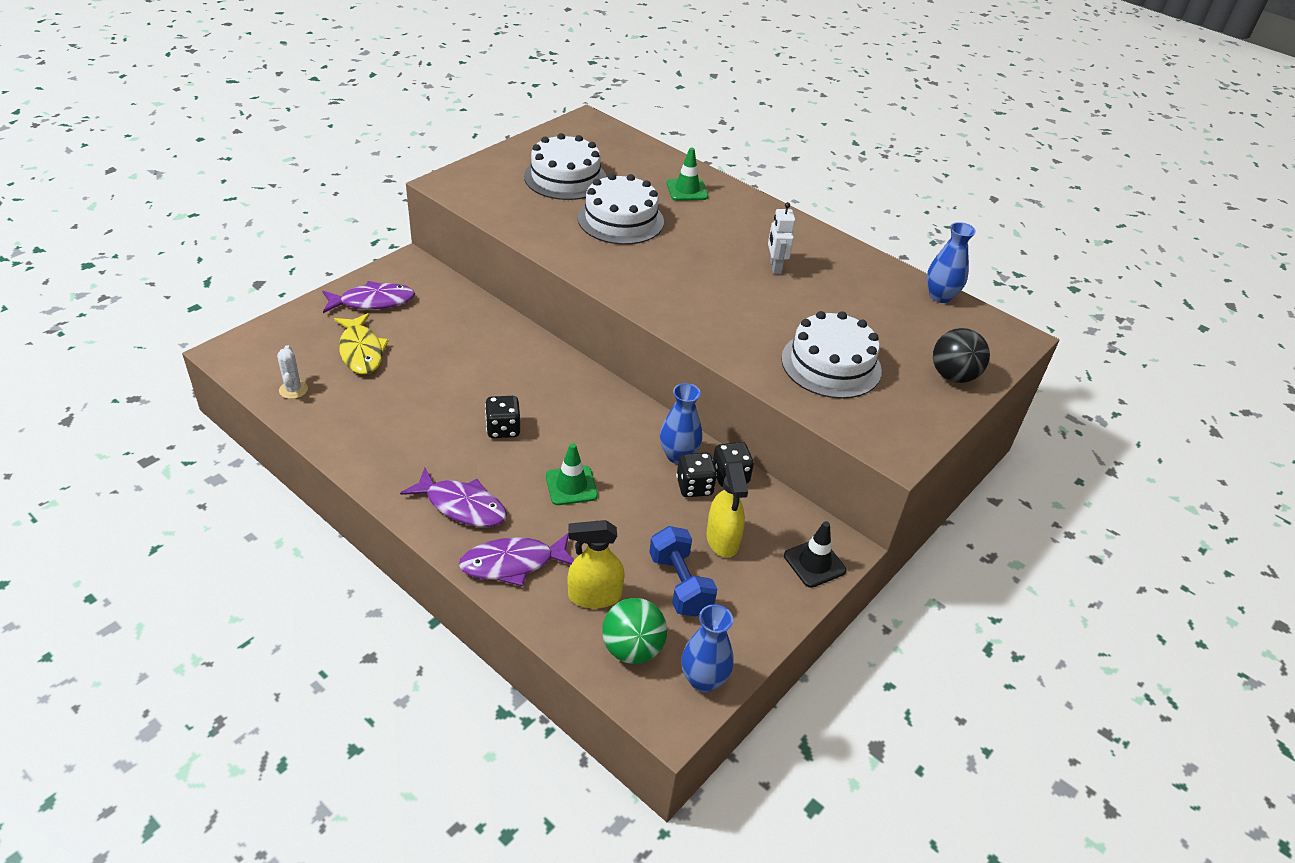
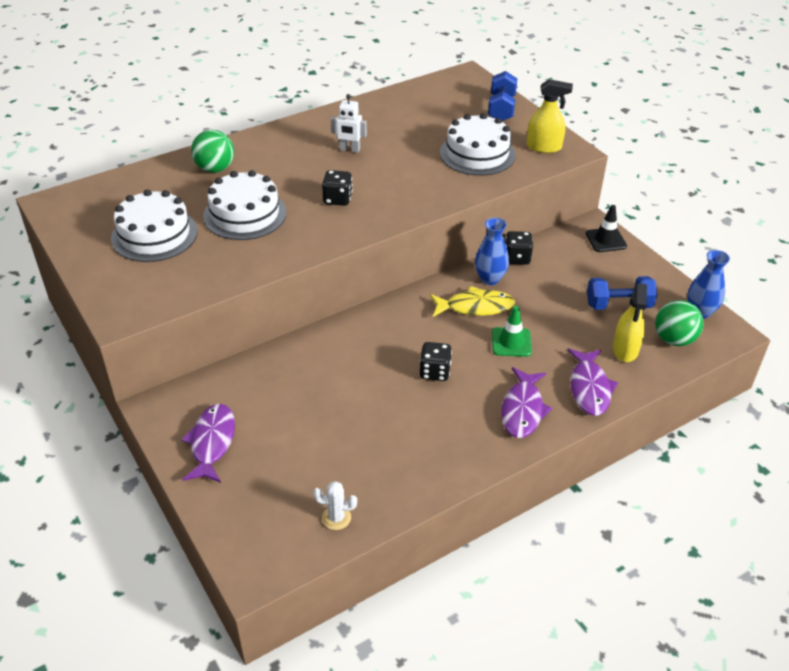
camera: 70 degrees left, 0 degrees up
(361, 351) = (292, 459): yellow fish -> yellow fish (475, 307)
(462, 506) = (522, 410): purple fish -> purple fish turned 150 degrees clockwise
(687, 190) = (215, 169): green traffic cone -> green ball
(694, 487) = (524, 278): black dice -> black dice (337, 199)
(722, 539) = (579, 276): yellow spray bottle -> yellow spray bottle (544, 147)
(940, 296) = (413, 89): blue vase -> none
(953, 376) = (501, 109): black ball -> blue dumbbell

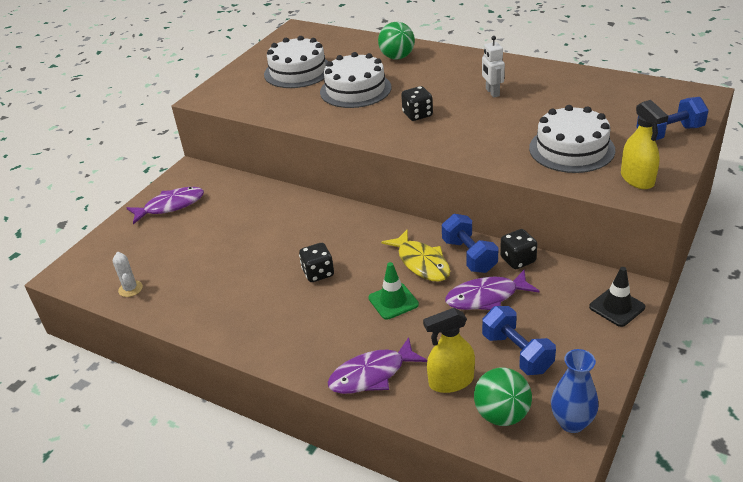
camera: 65 degrees right, 5 degrees down
(490, 279) = (469, 256): blue vase -> blue dumbbell
(522, 410) = (310, 341): purple fish -> purple fish (486, 297)

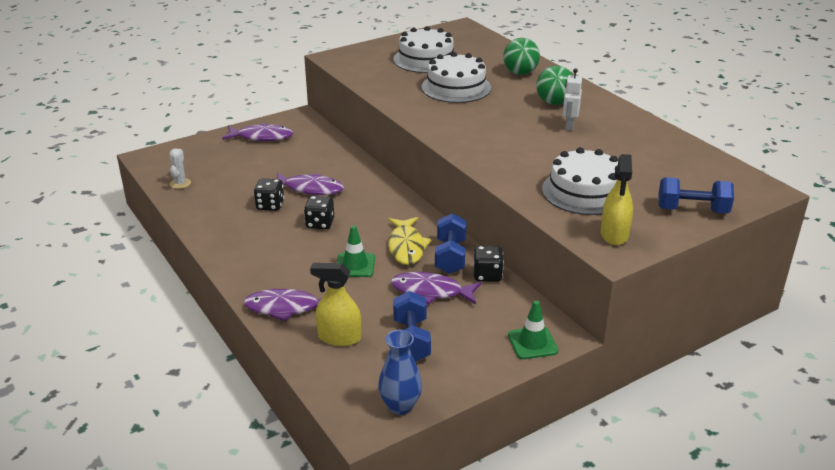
camera: 25 degrees right, 5 degrees down
(274, 241) = (310, 189): none -> purple fish
(417, 115) = (484, 122): black dice -> black dice (270, 205)
(502, 414) = (352, 376): green ball -> green ball (554, 103)
(617, 307) = (532, 343): black traffic cone -> green traffic cone

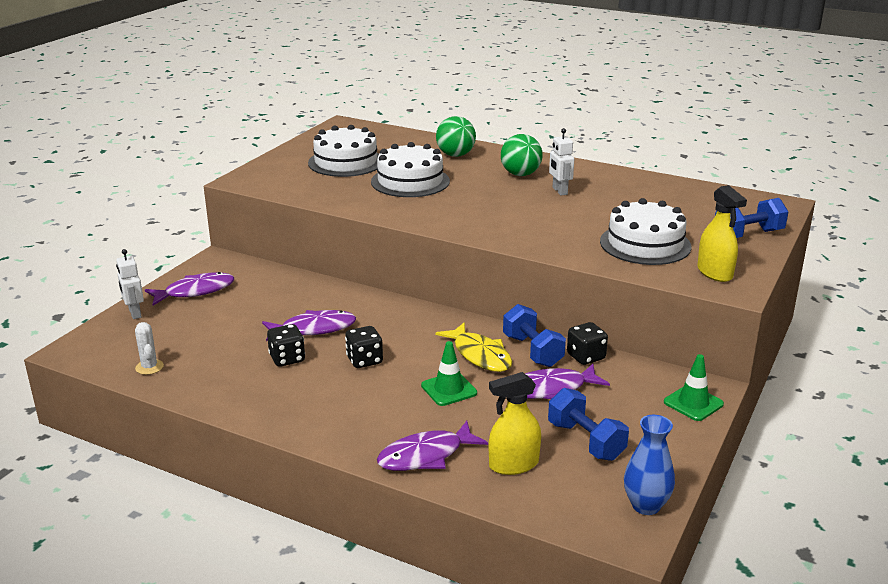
camera: 30 degrees left, 5 degrees down
(209, 142) = (134, 313): none -> white robot

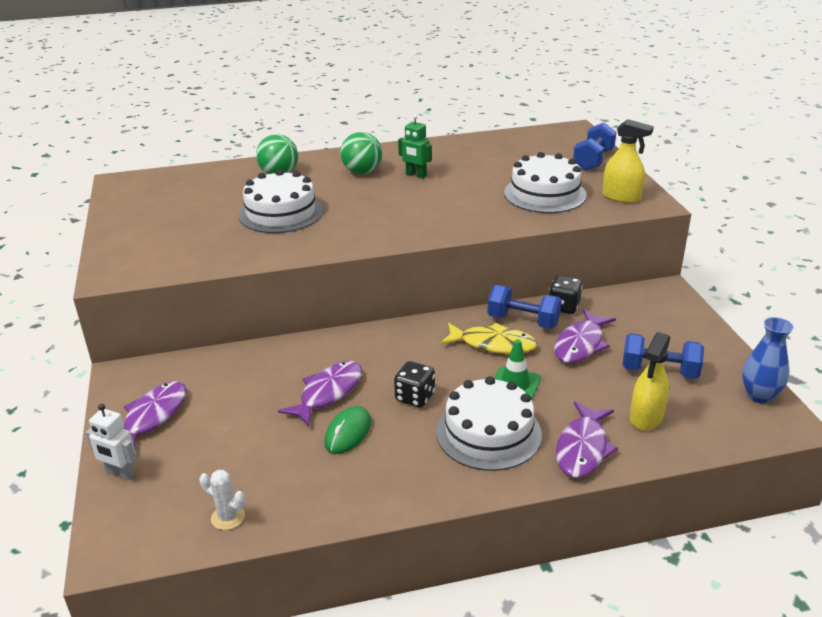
camera: 40 degrees left, 5 degrees up
(287, 359) = (348, 433): black dice -> green mouse
(346, 162) = (188, 217): white cake -> white cake (488, 433)
(559, 191) = (416, 175): white robot -> green robot
(693, 403) = (674, 306): green traffic cone -> none

